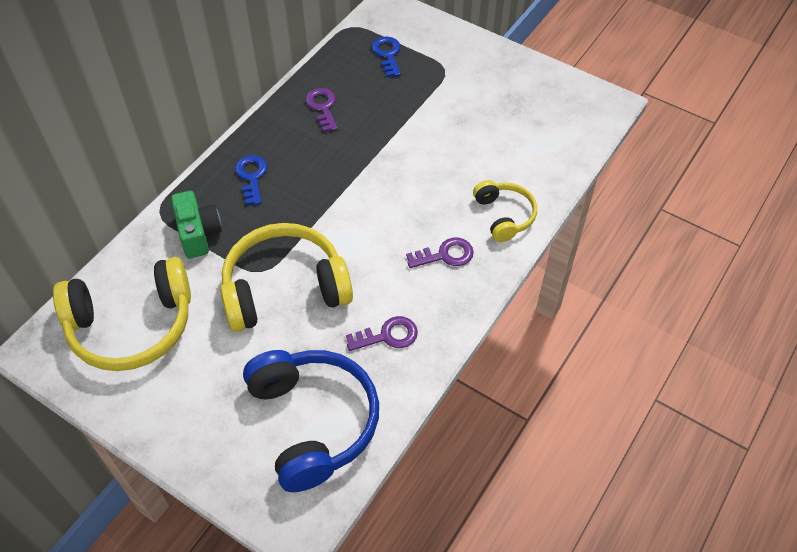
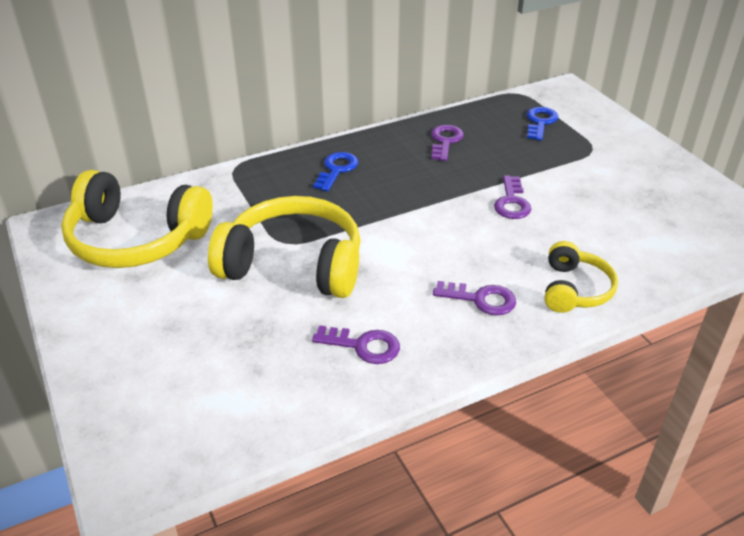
camera: 30 degrees right, 15 degrees down
(198, 233) = (253, 194): green camera -> none
(312, 422) = (223, 390): blue headphones -> none
(414, 151) = (511, 202): none -> purple key

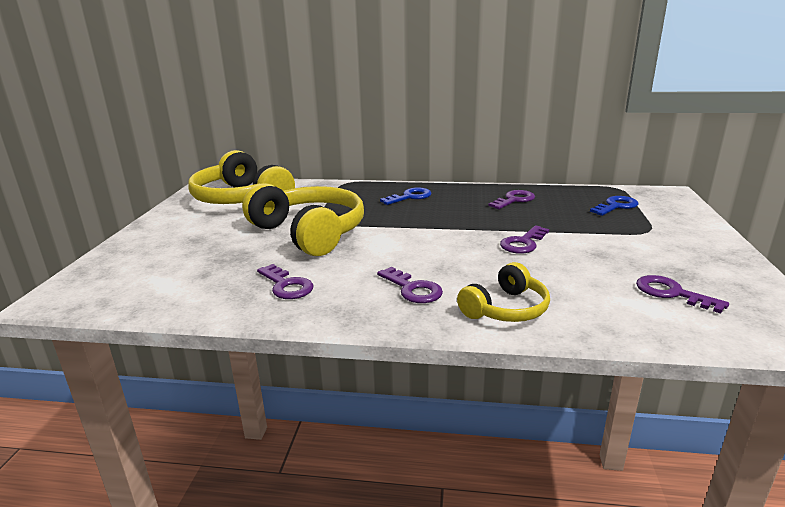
camera: 35 degrees right, 15 degrees down
(667, 221) = (671, 293): none -> purple key

